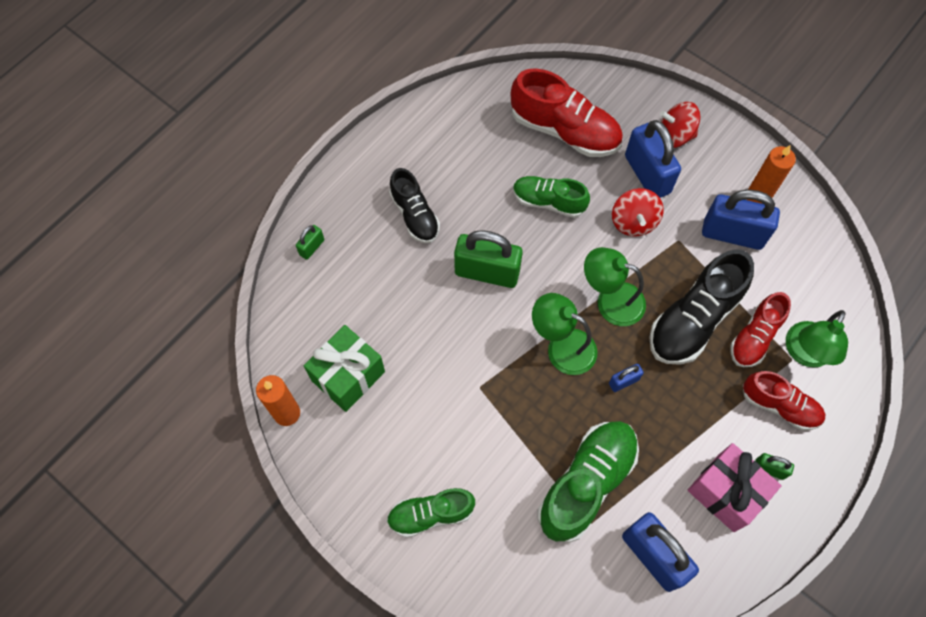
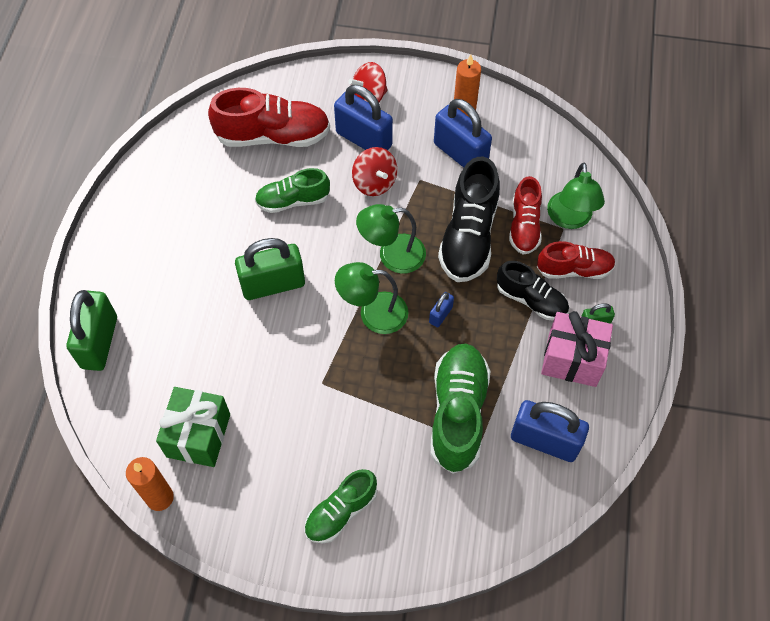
camera: 30 degrees left, 5 degrees down
(312, 247) = (99, 342): green padlock -> green padlock, size x2.16
(415, 215) = (180, 268): black shoe -> black shoe (531, 299)
(732, 234) = (460, 154): blue padlock -> blue padlock turned 60 degrees clockwise

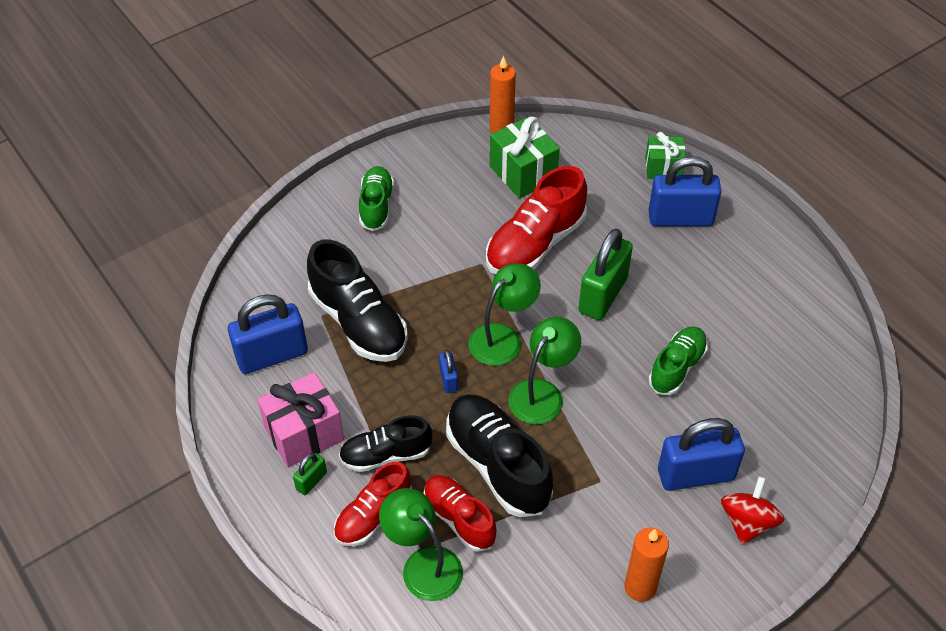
camera: 135 degrees right, 10 degrees down
(99, 342) = (663, 168): green padlock -> green gift
(273, 136) = (771, 407): red shoe -> red shoe (535, 244)
(374, 182) = (634, 442): red spinning top -> none
(457, 413) = (359, 322): green shoe -> black shoe
(460, 154) = (595, 541): blue padlock -> blue padlock (680, 218)

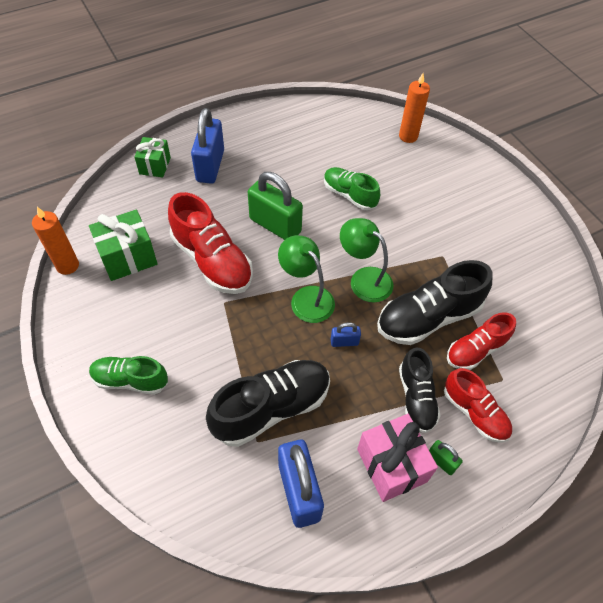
camera: 85 degrees left, 5 degrees up
(423, 564) = (516, 379): green lamp -> none
(640, 587) = (525, 248): orange candle -> orange candle (408, 136)
(695, 475) = (439, 202): blue padlock -> none
(747, 522) = (474, 184): red spinning top -> none

